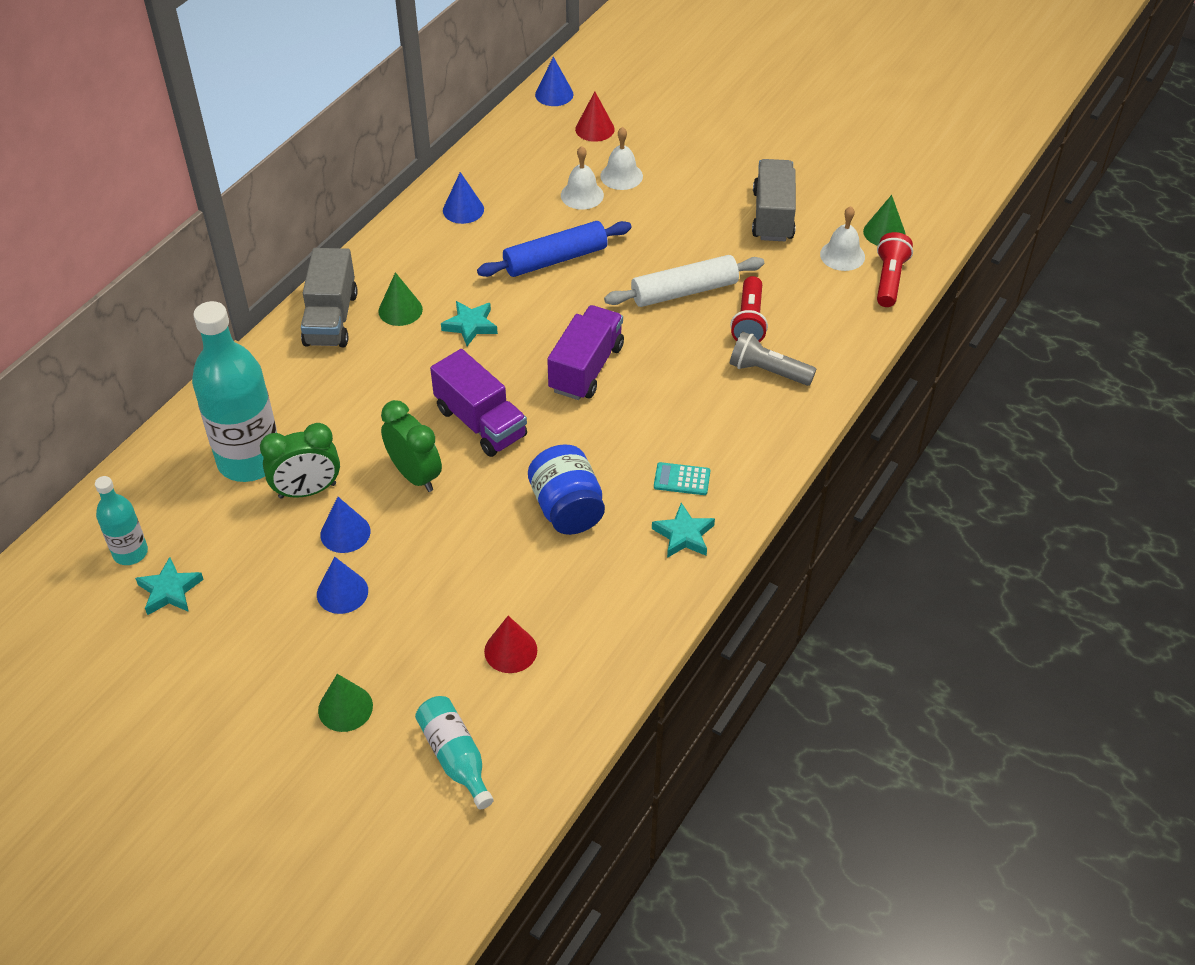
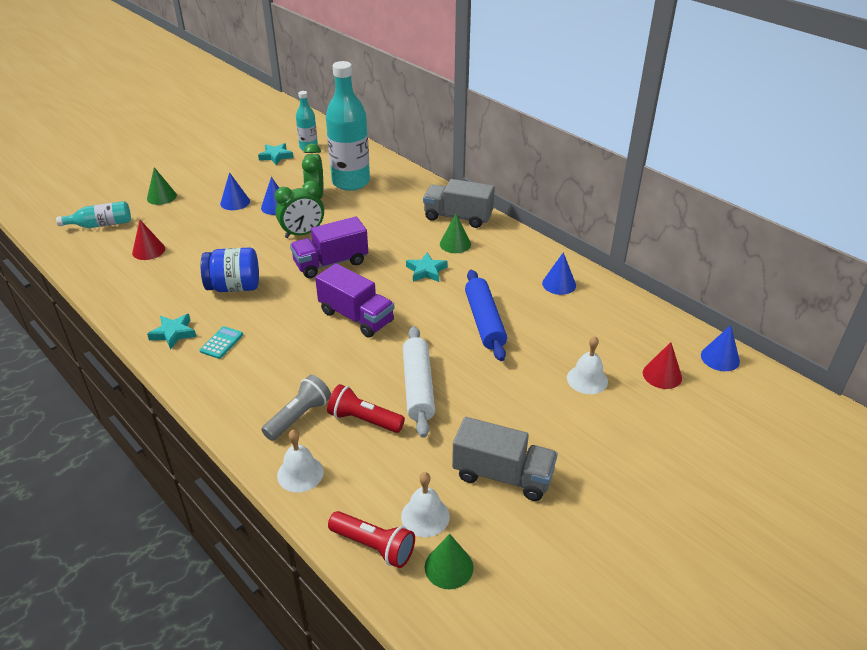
camera: 105 degrees right, 10 degrees down
(582, 195) = (564, 350): white bell -> white bell (300, 473)

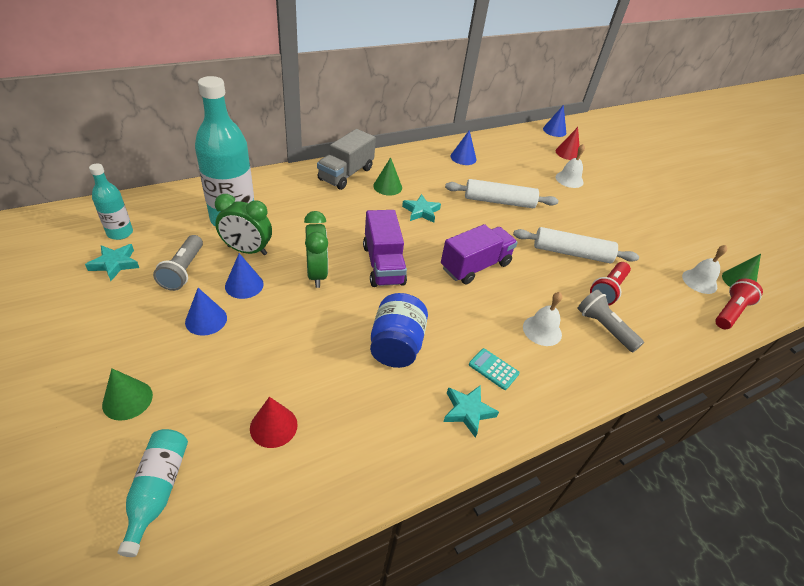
camera: 80 degrees left, 5 degrees up
(280, 180) = (183, 270): none -> grey flashlight
(300, 473) = (668, 338): white bell -> white bell (542, 330)
(484, 321) = (499, 202): blue rolling pin -> white rolling pin
(502, 475) = (658, 238): grey truck -> none

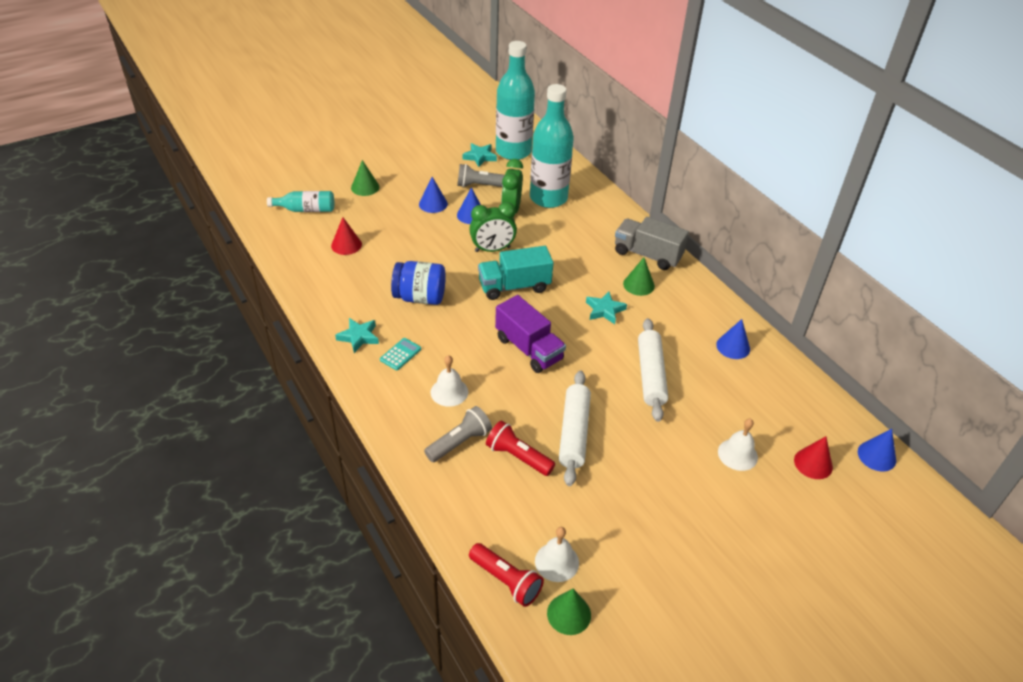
camera: 90 degrees right, 0 degrees up
(120, 233) = (513, 151): turquoise bottle -> turquoise bottle, size x1.94
(383, 264) = (514, 286): purple truck -> turquoise truck

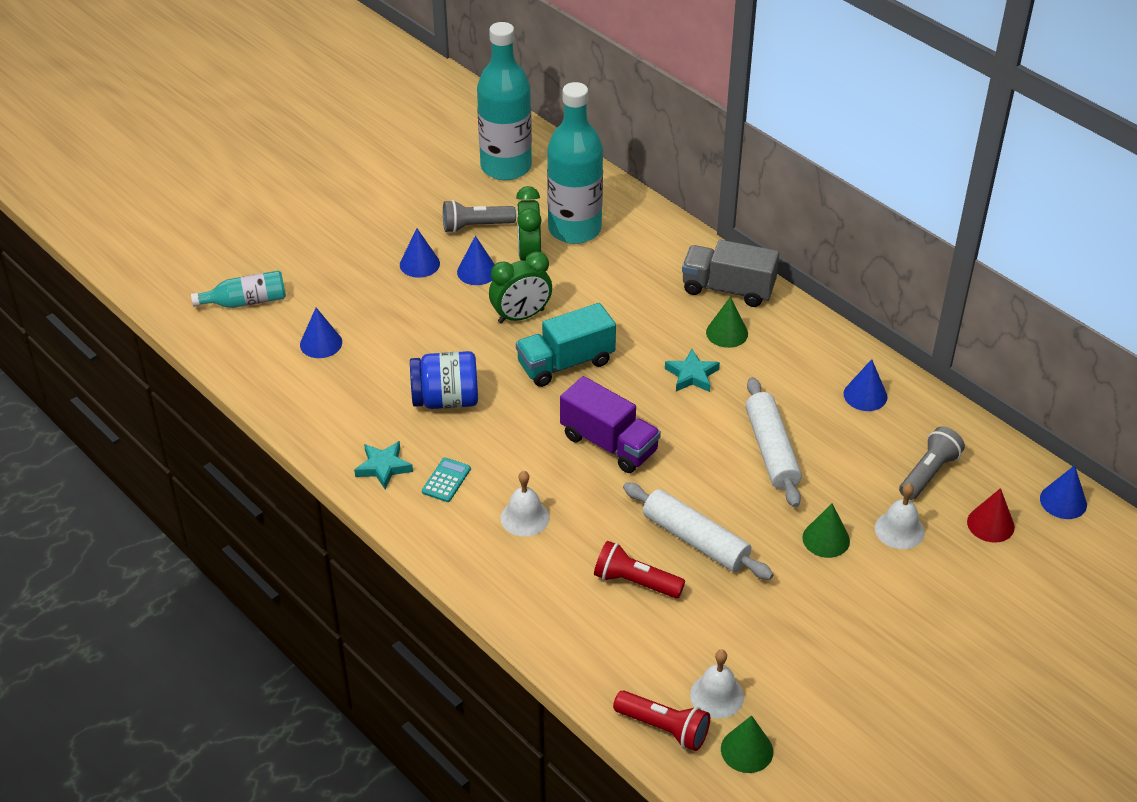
camera: 10 degrees left, 0 degrees up
(346, 245) = (321, 343): red cone -> blue cone
(365, 187) = (316, 255): green cone -> green cone (826, 539)
(459, 442) = (558, 578): grey flashlight -> grey flashlight (928, 473)
(480, 157) = (462, 183): turquoise star -> none
(573, 433) = (695, 540): white rolling pin -> white rolling pin turned 45 degrees counterclockwise

